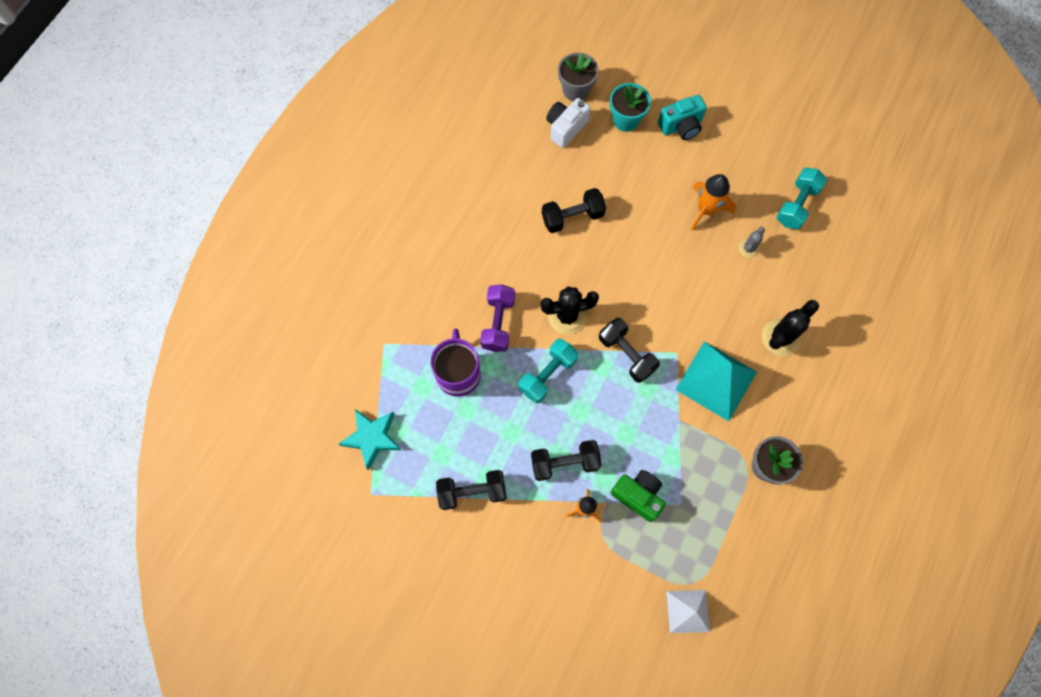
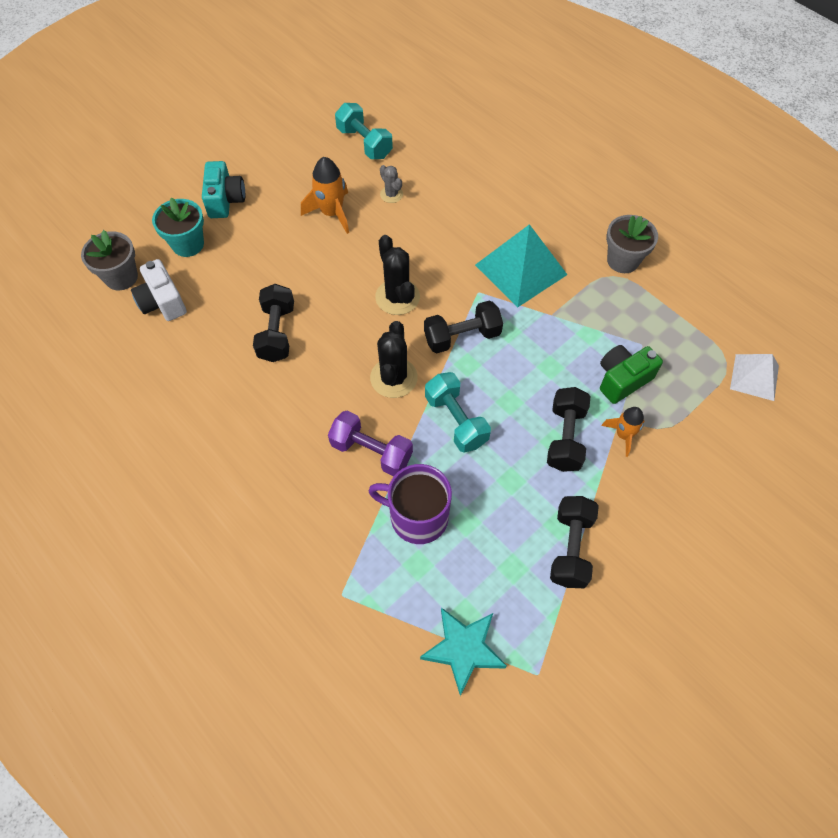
camera: 70 degrees left, 10 degrees down
(780, 337) = (496, 203): black cactus -> black cactus (397, 297)

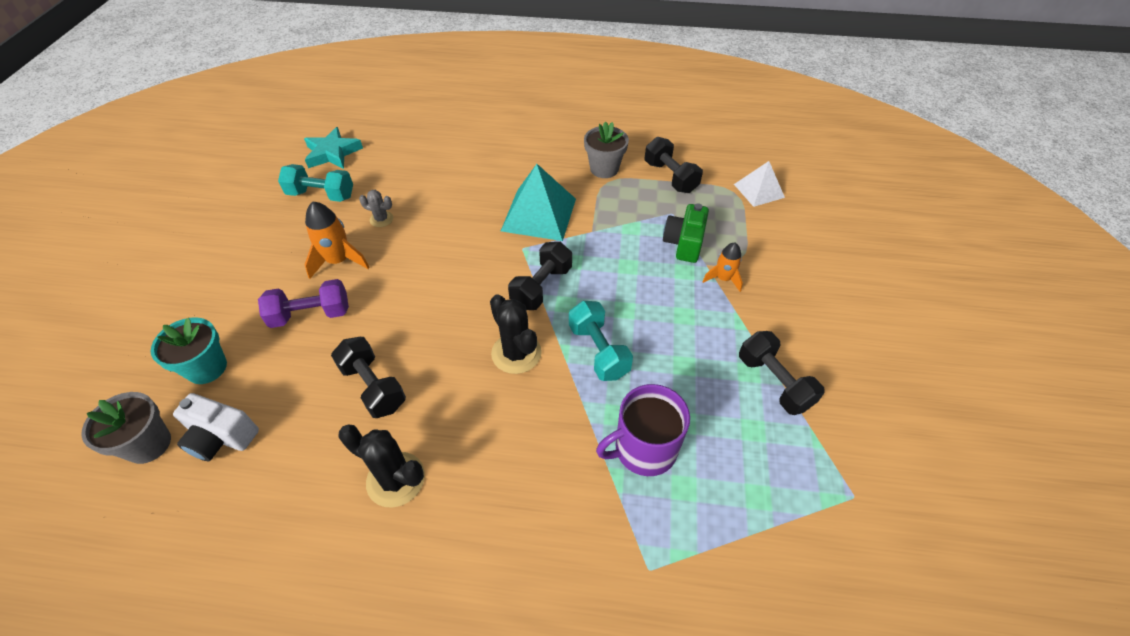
camera: 40 degrees left, 10 degrees down
(225, 200) = (217, 308): turquoise camera -> none
(371, 451) = (554, 425): purple dumbbell -> purple dumbbell (311, 315)
(397, 297) = (459, 290): black cactus -> black cactus (396, 479)
(456, 420) = (598, 351): turquoise dumbbell -> turquoise dumbbell turned 45 degrees clockwise
(463, 649) = (786, 526): turquoise star -> turquoise star (332, 153)
(565, 437) = (688, 307): black dumbbell -> black dumbbell (670, 177)

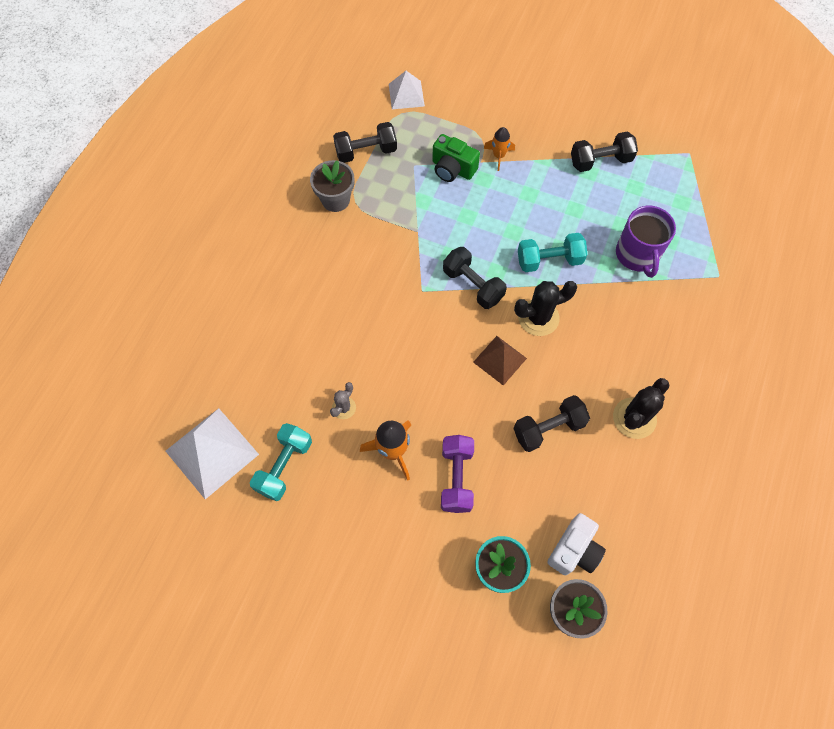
camera: 75 degrees left, 15 degrees up
(332, 153) = (211, 452): turquoise star -> white pyramid
(453, 326) = (499, 360): none -> brown pyramid
(539, 214) = (381, 268): turquoise pyramid -> none

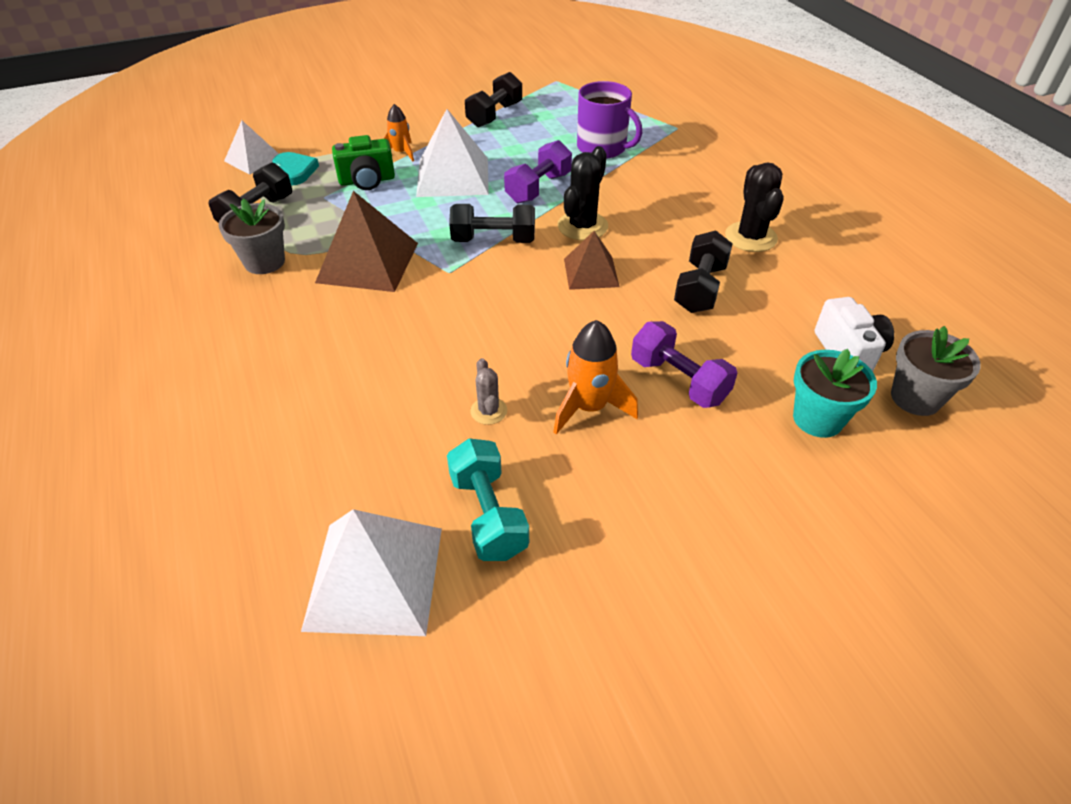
camera: 45 degrees left, 20 degrees down
(387, 245) = (367, 262): none -> brown pyramid
(419, 126) = (294, 171): none -> turquoise heart
(507, 206) = (452, 176): none -> white pyramid
(549, 260) = (538, 188): turquoise dumbbell -> purple dumbbell

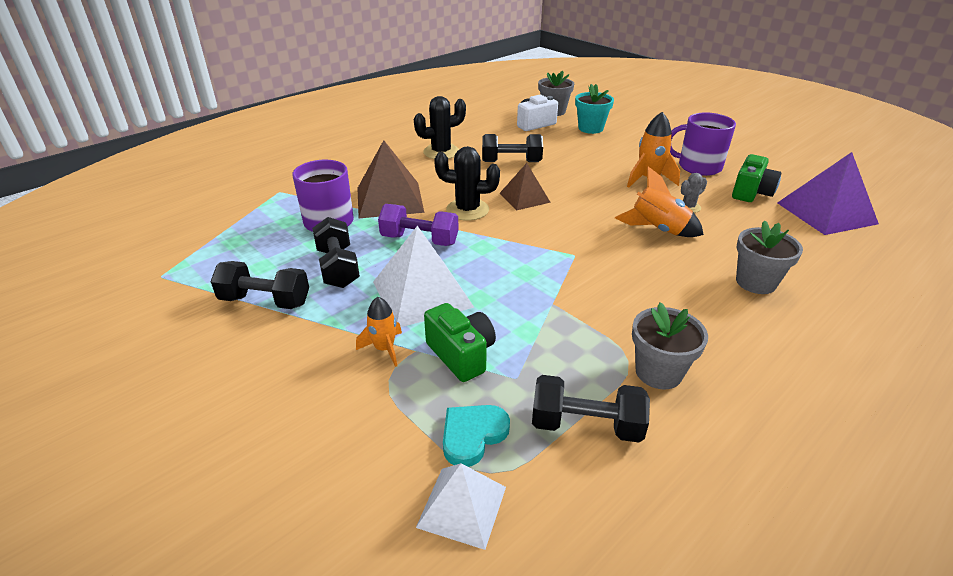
camera: 110 degrees left, 10 degrees down
(305, 384) = (755, 282): none -> grey flower pot
(367, 262) = (599, 302): brown pyramid -> brown pyramid (389, 199)
(374, 577) = (826, 213): white pyramid -> purple pyramid
(454, 354) = (658, 230): none -> orange rocket
(488, 514) = (751, 192): turquoise dumbbell -> green camera
(493, 240) = (515, 244): black dumbbell -> black dumbbell (338, 267)
(608, 495) = (698, 166): none -> purple mug
(678, 380) = (600, 159): purple dumbbell -> none

